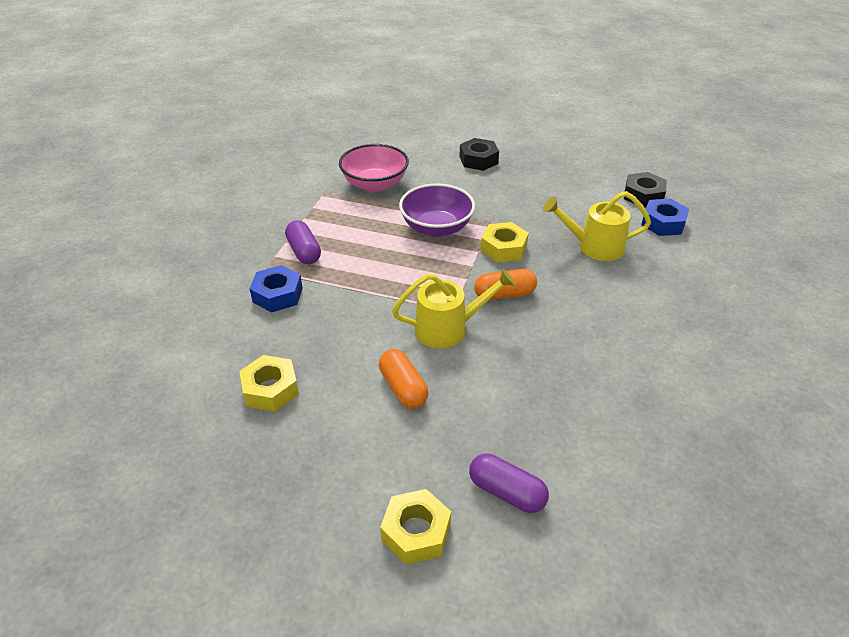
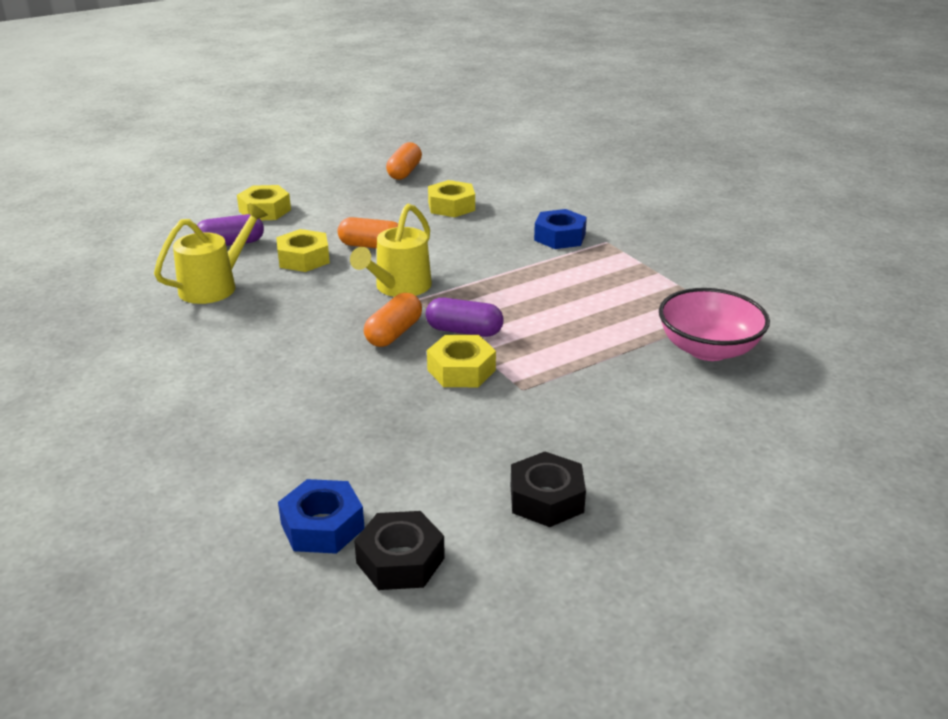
camera: 130 degrees right, 10 degrees down
(204, 486) = (404, 172): none -> orange capsule
(304, 252) = (612, 266): purple capsule -> purple capsule (464, 331)
(436, 228) = (558, 348): purple bowl -> none
(471, 414) = (303, 259): none -> yellow nut
(478, 160) = (689, 459): black nut -> black nut (546, 499)
(593, 247) = (372, 432): yellow watering can -> yellow watering can (215, 285)

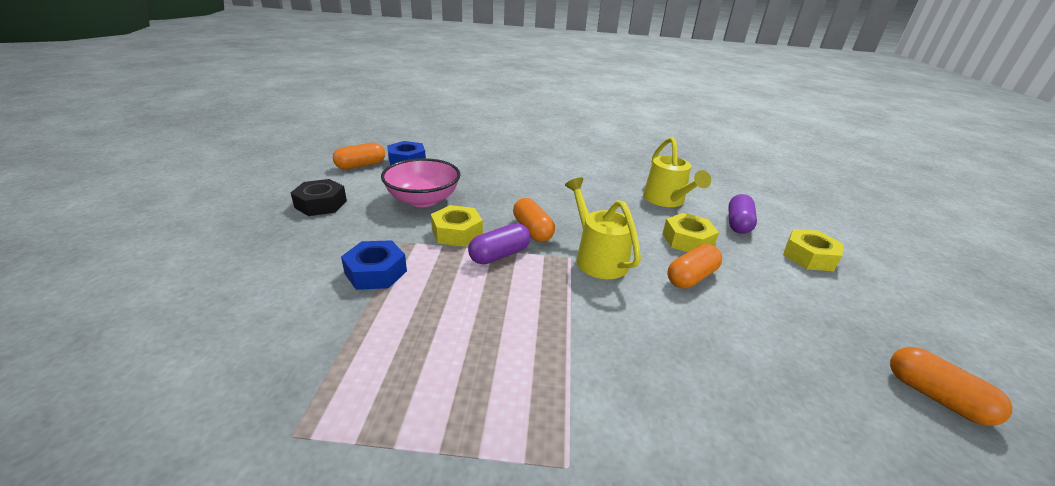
camera: 125 degrees right, 0 degrees up
(400, 560) = (361, 165): black nut -> orange capsule
(451, 206) = (779, 377): yellow nut -> none
(560, 237) = (620, 423): blue nut -> blue nut (376, 272)
(708, 349) = (284, 361): pink bowl -> pink bowl (423, 200)

